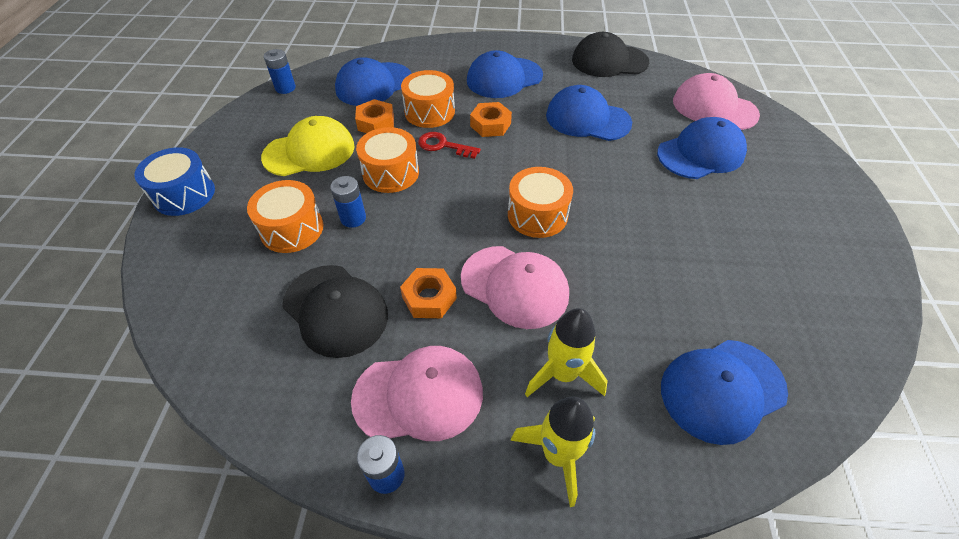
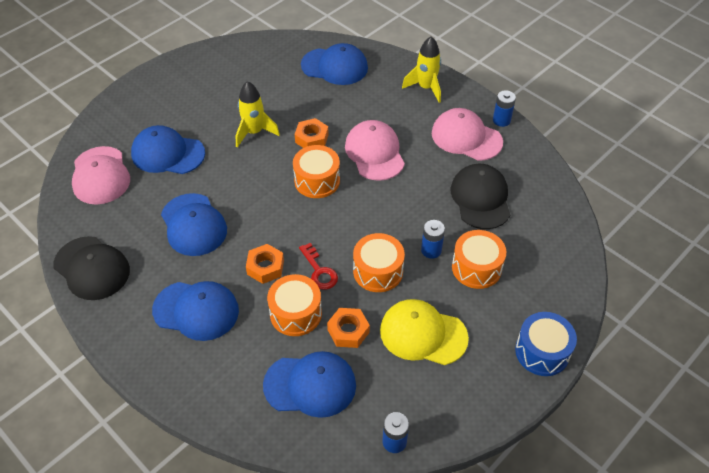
camera: 140 degrees left, 0 degrees up
(429, 298) = (425, 174): orange nut -> orange nut (311, 138)
(563, 374) = (393, 108): yellow rocket -> yellow rocket (254, 132)

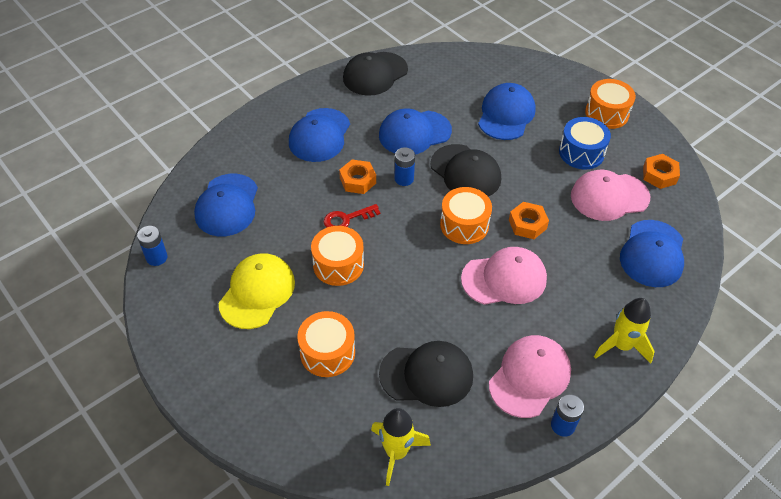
camera: 95 degrees right, 0 degrees up
(100, 175) = (479, 73): pink cap -> pink cap (609, 197)
(249, 182) = (465, 172): none -> black cap
(254, 132) = (536, 177): yellow rocket -> yellow rocket (396, 452)
(296, 313) = (302, 199): orange drum -> orange drum (606, 113)
(348, 331) = (274, 235): orange nut -> orange nut (659, 175)
(431, 250) = (357, 314): blue battery -> blue battery (404, 179)
(542, 352) = (210, 393): blue drum -> blue drum (581, 152)

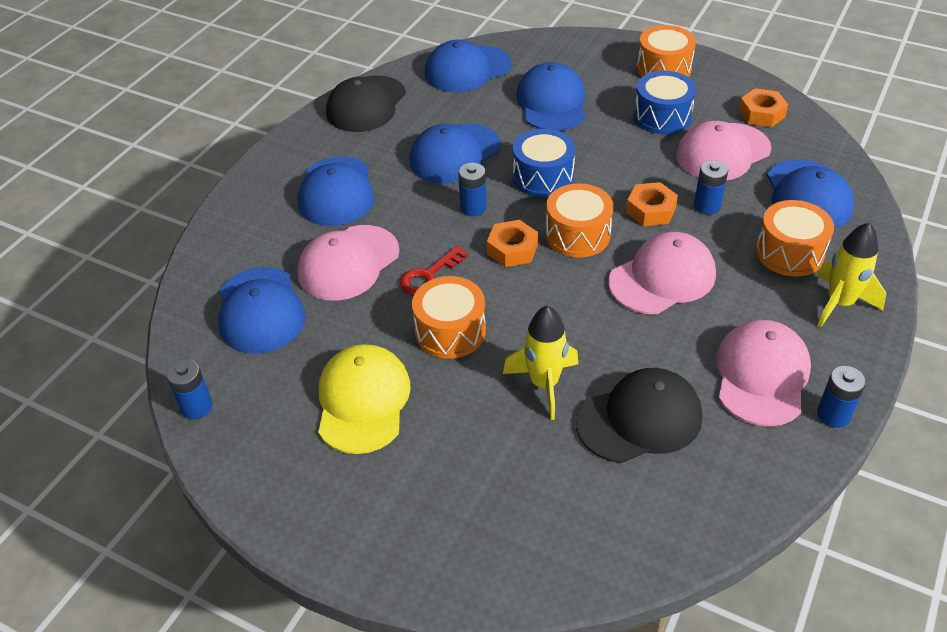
camera: 20 degrees left, 5 degrees down
(299, 191) = (348, 263): none -> pink cap
(327, 352) = (499, 439): orange drum -> orange drum (789, 252)
(358, 180) = (416, 227): orange nut -> orange nut (512, 249)
(396, 452) = (660, 525): yellow rocket -> yellow rocket (544, 384)
(460, 68) = (467, 69): none -> blue cap
(465, 172) = (543, 177): black cap -> blue drum
(570, 235) = (707, 206): none -> blue battery

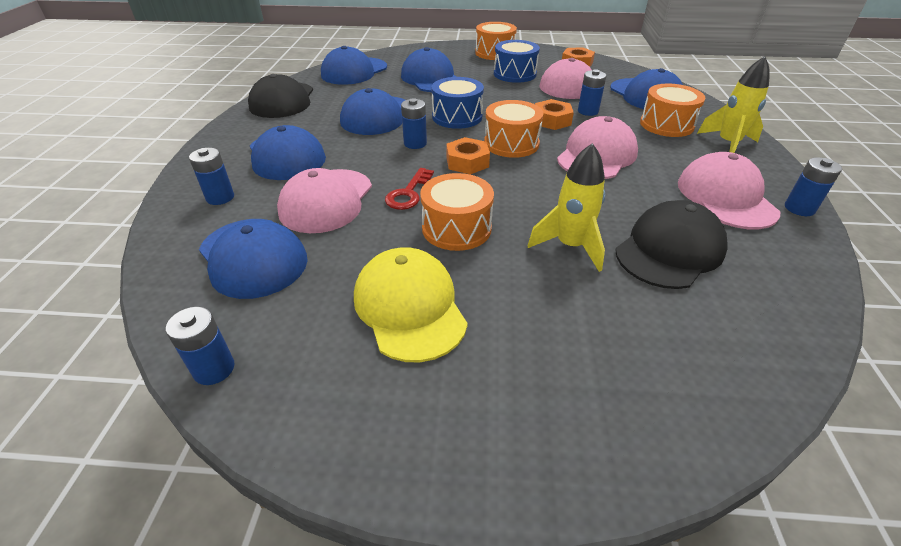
camera: 25 degrees left, 5 degrees down
(257, 232) = (220, 197): none -> blue battery

